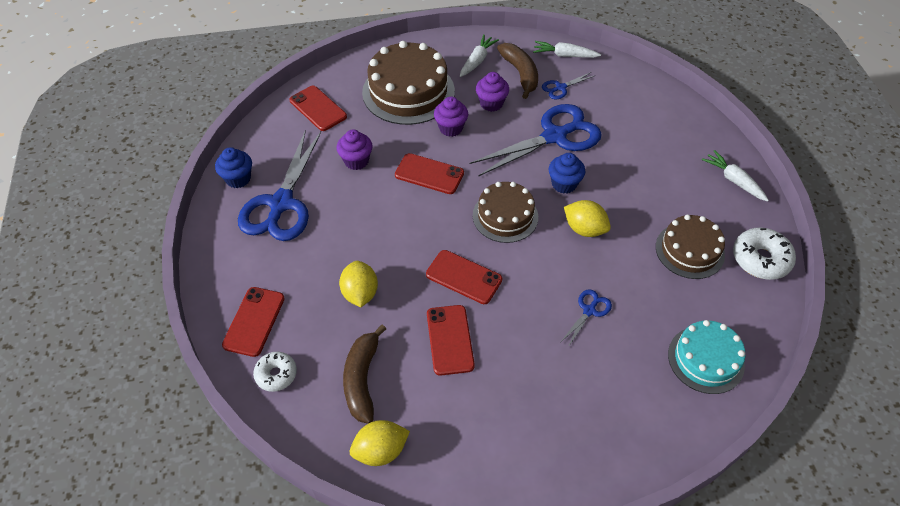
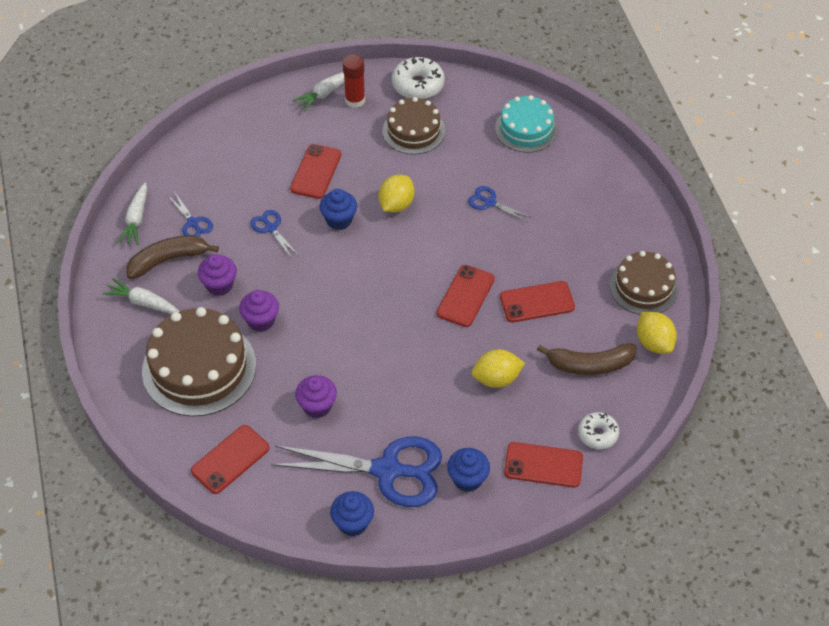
camera: 95 degrees left, 0 degrees up
(256, 260) = (467, 479): none -> blue cupcake
(429, 174) = (333, 335): red phone -> red phone (316, 172)
(505, 216) = (386, 266): brown cake -> brown cake (643, 287)
(554, 136) = (270, 228): blue scissors -> blue scissors, size x0.44
(728, 204) = (355, 100): none -> red glue stick

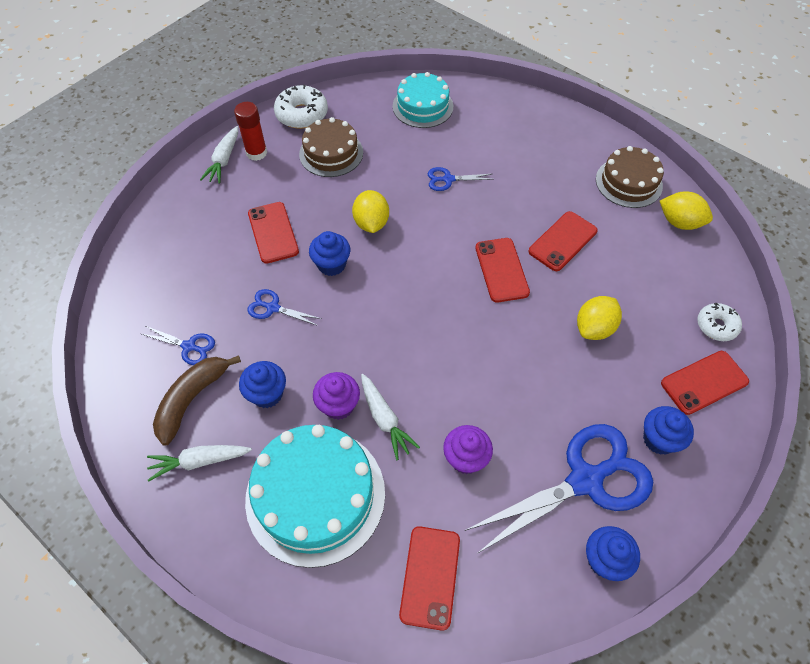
camera: 35 degrees left, 5 degrees up
(136, 220) = (124, 377): white carrot -> white carrot (385, 419)
(199, 367) = (315, 495): brown cake -> turquoise cake
(219, 285) = (267, 394): purple cupcake -> blue cupcake
(590, 364) = (652, 269): brown banana -> none

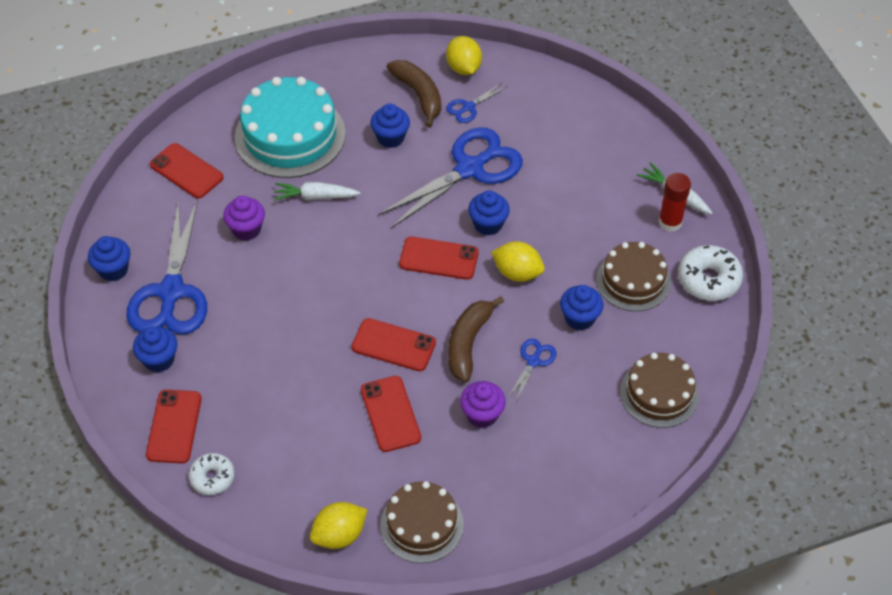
camera: 120 degrees right, 5 degrees down
(199, 461) = (365, 85): white carrot -> none
(273, 232) = (554, 198): red phone -> red phone (439, 258)
(273, 308) = (469, 169): blue scissors -> blue scissors, size x2.26
(338, 405) = (348, 175): purple cupcake -> purple cupcake (482, 415)
(389, 169) = (579, 318): none -> blue cupcake
(422, 106) = (659, 393): turquoise cake -> brown cake
(462, 224) = (468, 343): none -> brown banana
(594, 328) = (283, 379): yellow lemon -> yellow lemon (463, 68)

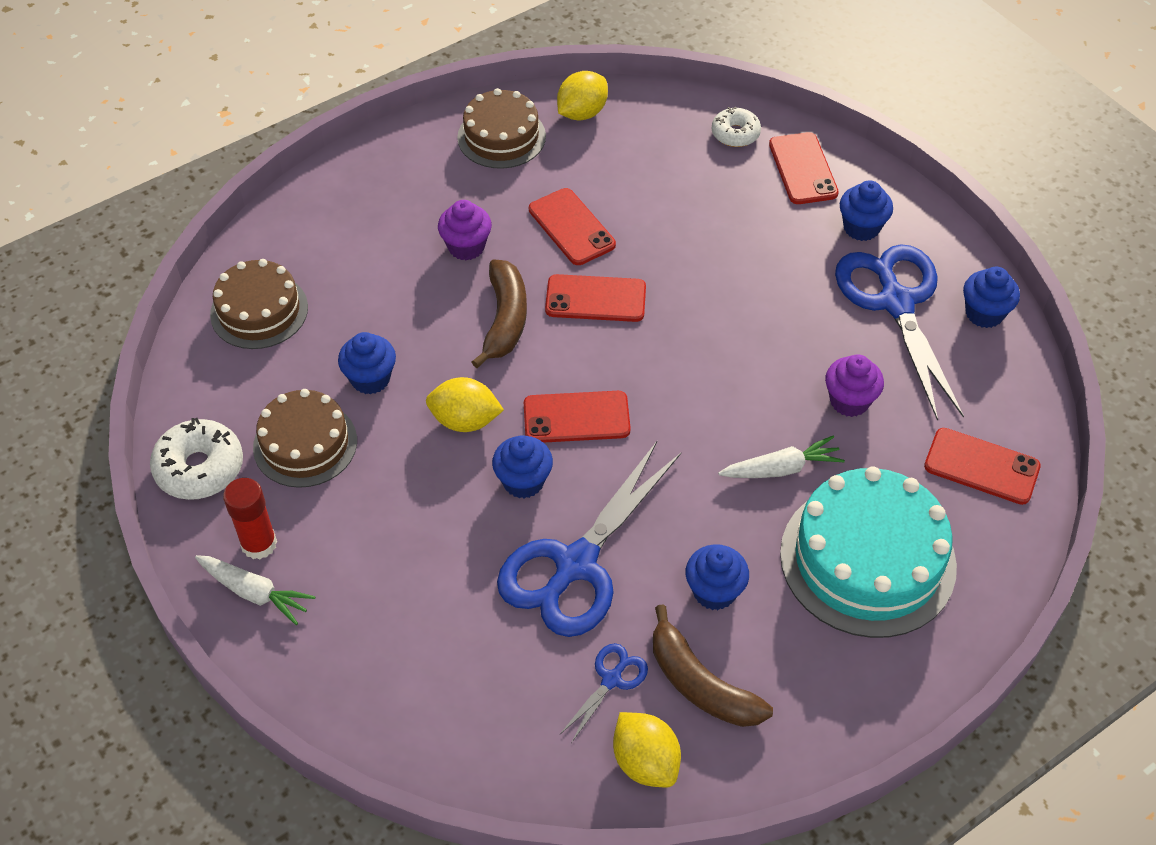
camera: 165 degrees right, 0 degrees up
(533, 361) = (419, 316): blue scissors -> none

